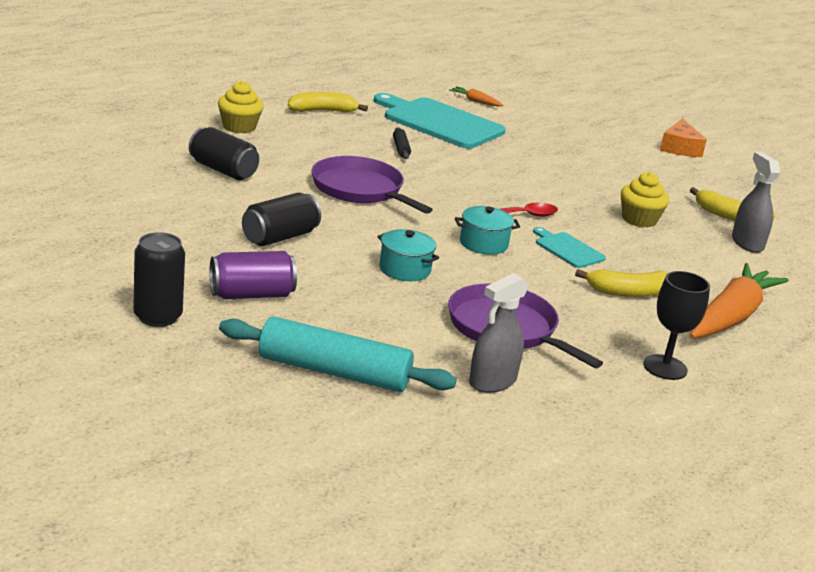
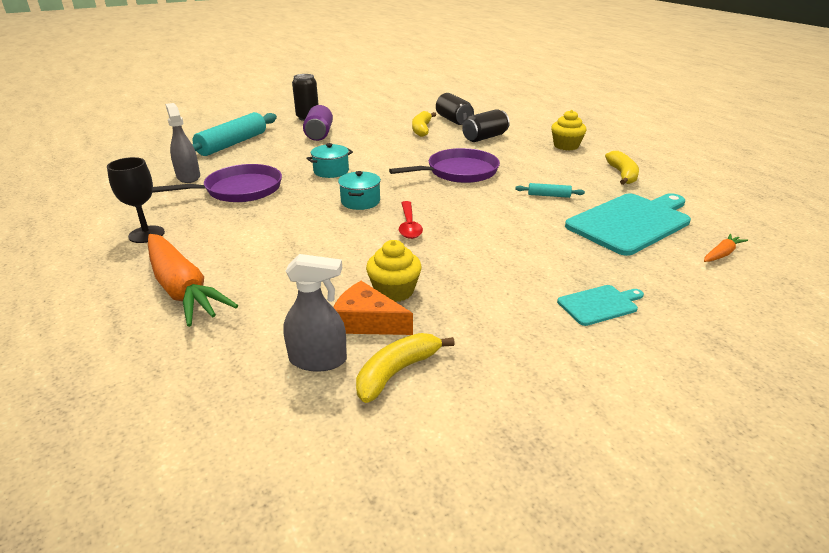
camera: 110 degrees right, 5 degrees up
(280, 237) = (385, 144): black can -> black can (453, 120)
(401, 149) = (548, 195): black rolling pin -> turquoise rolling pin
(567, 249) = (341, 235): turquoise cutting board -> turquoise cutting board (600, 304)
(628, 292) = (256, 246): yellow banana -> yellow banana (422, 129)
(680, 148) = (653, 407): orange cheese -> orange cheese (367, 322)

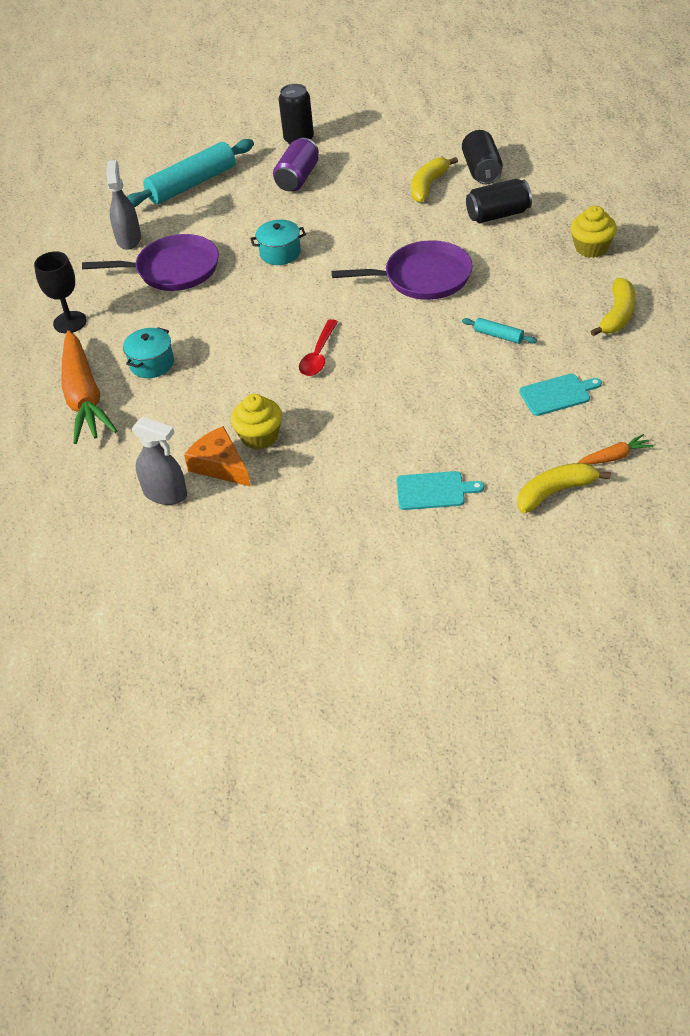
camera: 25 degrees right, 15 degrees up
(360, 201) = (287, 310): turquoise pot -> turquoise pot (152, 364)
(397, 372) = (219, 518): yellow banana -> yellow banana (555, 492)
(631, 222) = (557, 394): turquoise cutting board -> turquoise cutting board, size x0.48

